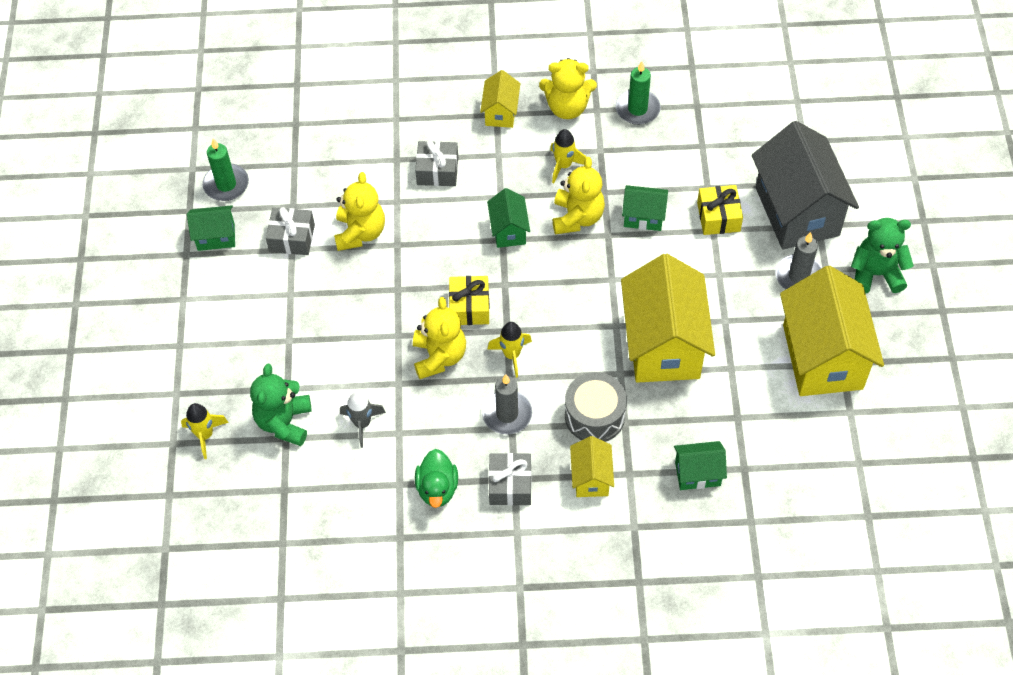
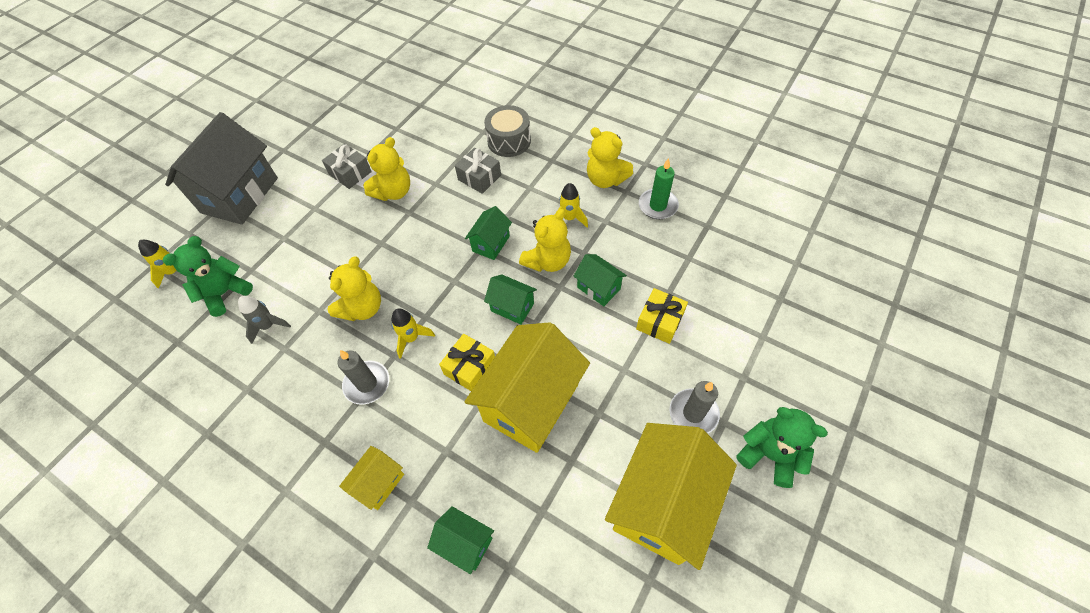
camera: 35 degrees right, 0 degrees up
(216, 237) = (309, 149): green house -> green house (512, 307)
(226, 184) = (346, 121): green candle -> none
(437, 488) = (266, 411): green duck -> none
(469, 307) = (415, 284): yellow gift -> yellow gift (470, 368)
(501, 112) = (555, 160): yellow house -> none
(510, 485) = (317, 445): grey gift -> none
(594, 416) = (428, 429): grey drum -> grey drum (509, 141)
(797, 211) = (732, 354): grey house -> grey house (240, 195)

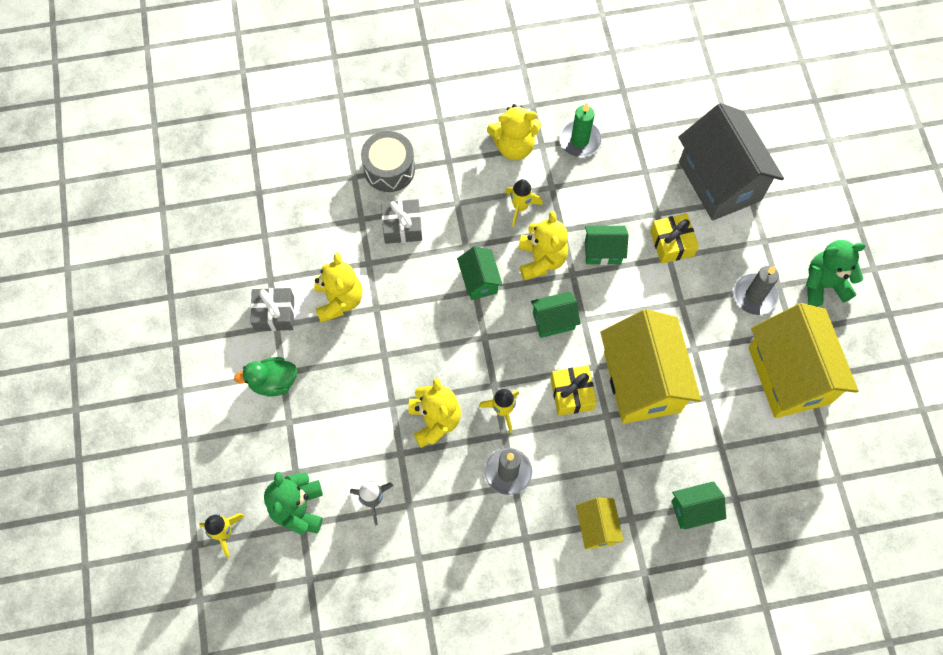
camera: 45 degrees left, 10 degrees up
(240, 195) = (191, 418): grey house -> grey house (719, 181)
(303, 209) = (273, 382): none -> green duck

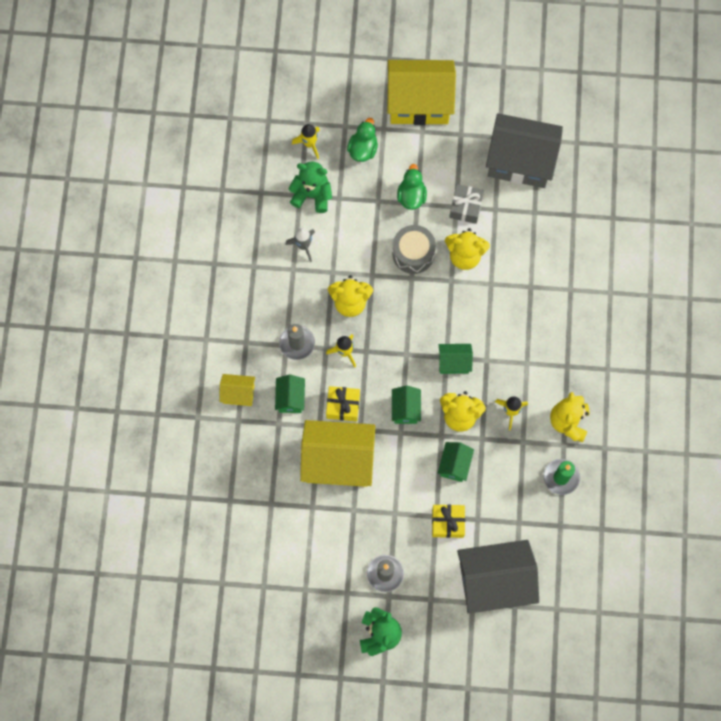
camera: 105 degrees right, 5 degrees up
(200, 265) = (520, 162): none -> grey house
(219, 459) = (363, 149): none -> green duck
(389, 169) = (570, 318): grey drum -> grey drum (413, 253)
(402, 226) = (516, 316): grey gift -> none
(694, 510) = (230, 467): green house -> green house (290, 398)
(789, 375) = (312, 576): yellow house -> yellow house (419, 103)

